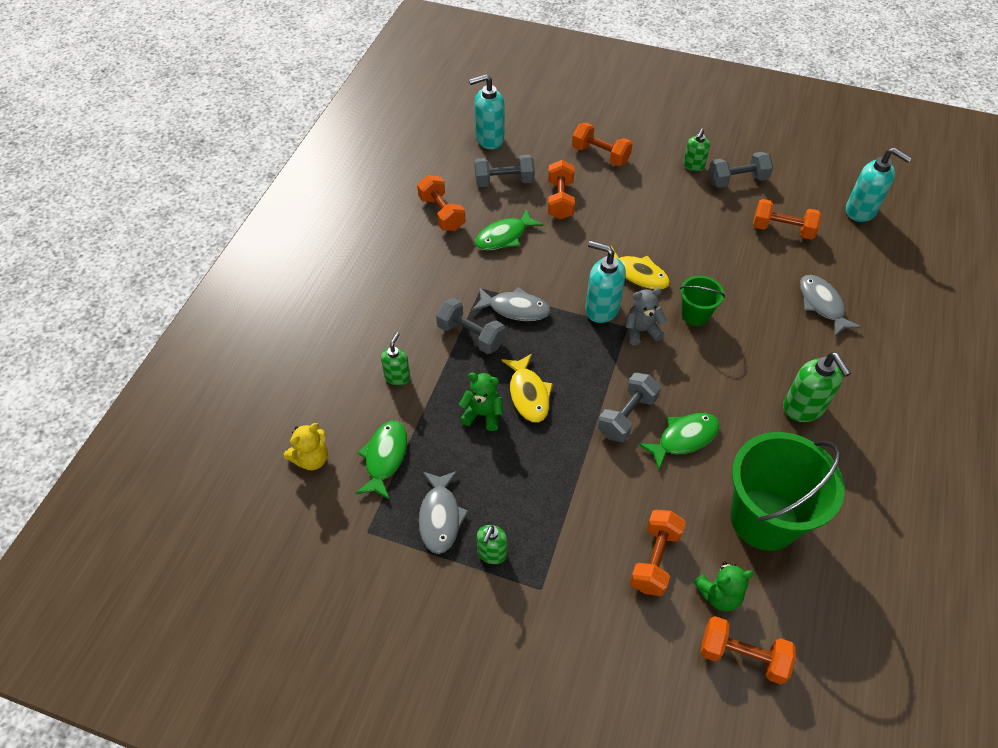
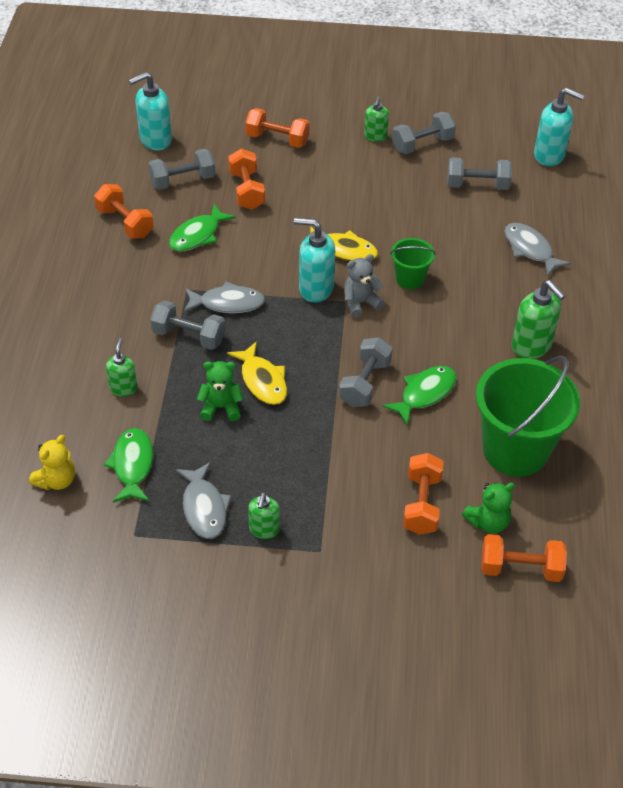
camera: 15 degrees left, 5 degrees down
(782, 230) = (477, 185): orange dumbbell -> grey dumbbell

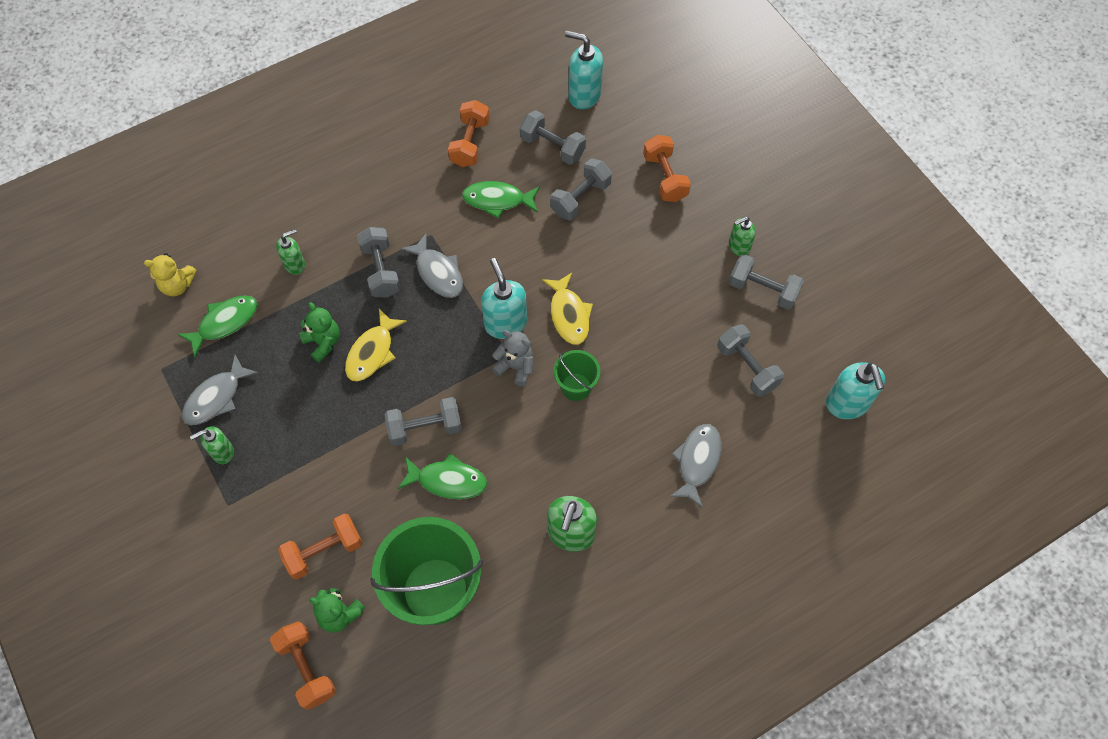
camera: 55 degrees right, 15 degrees up
(247, 190) = (580, 198): orange dumbbell -> grey dumbbell

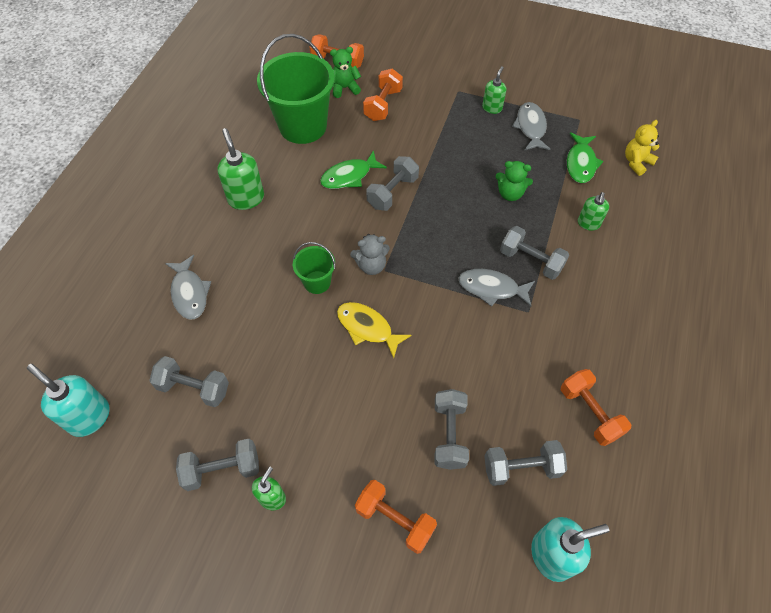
camera: 140 degrees right, 5 degrees down
(372, 352) = (474, 209): yellow fish -> none
(497, 200) = (512, 378): green fish -> none
(505, 323) = (407, 288): turquoise soap dispenser -> none

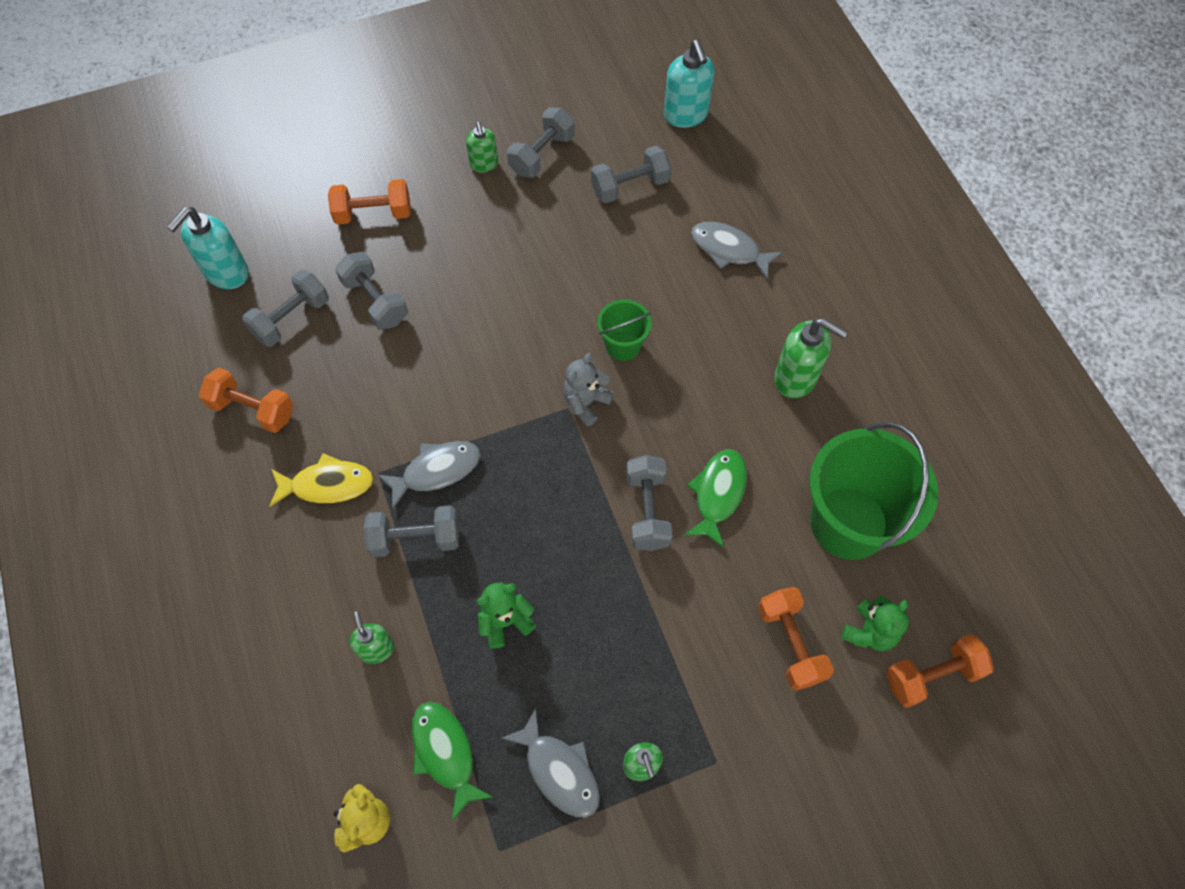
camera: 140 degrees right, 5 degrees up
(89, 417) = (686, 115): turquoise soap dispenser -> turquoise soap dispenser turned 75 degrees clockwise
(367, 328) = (530, 338): yellow fish -> yellow fish (327, 485)

